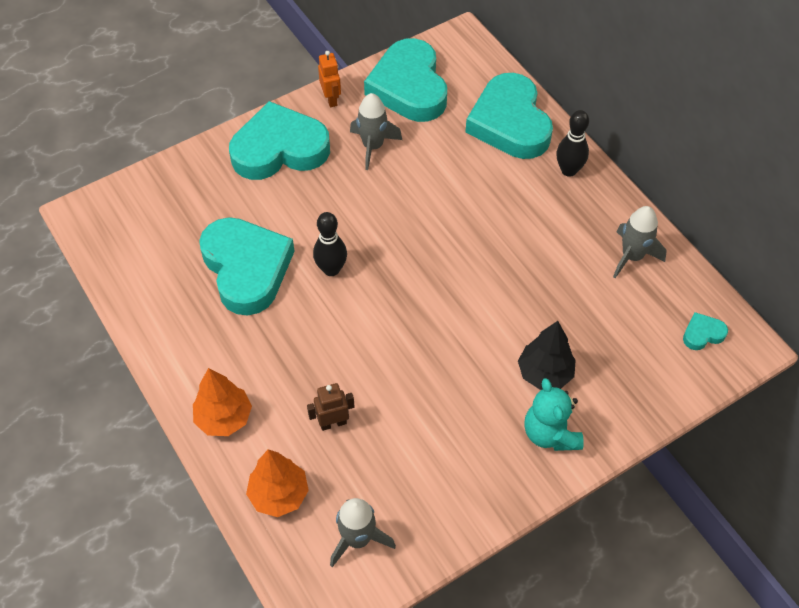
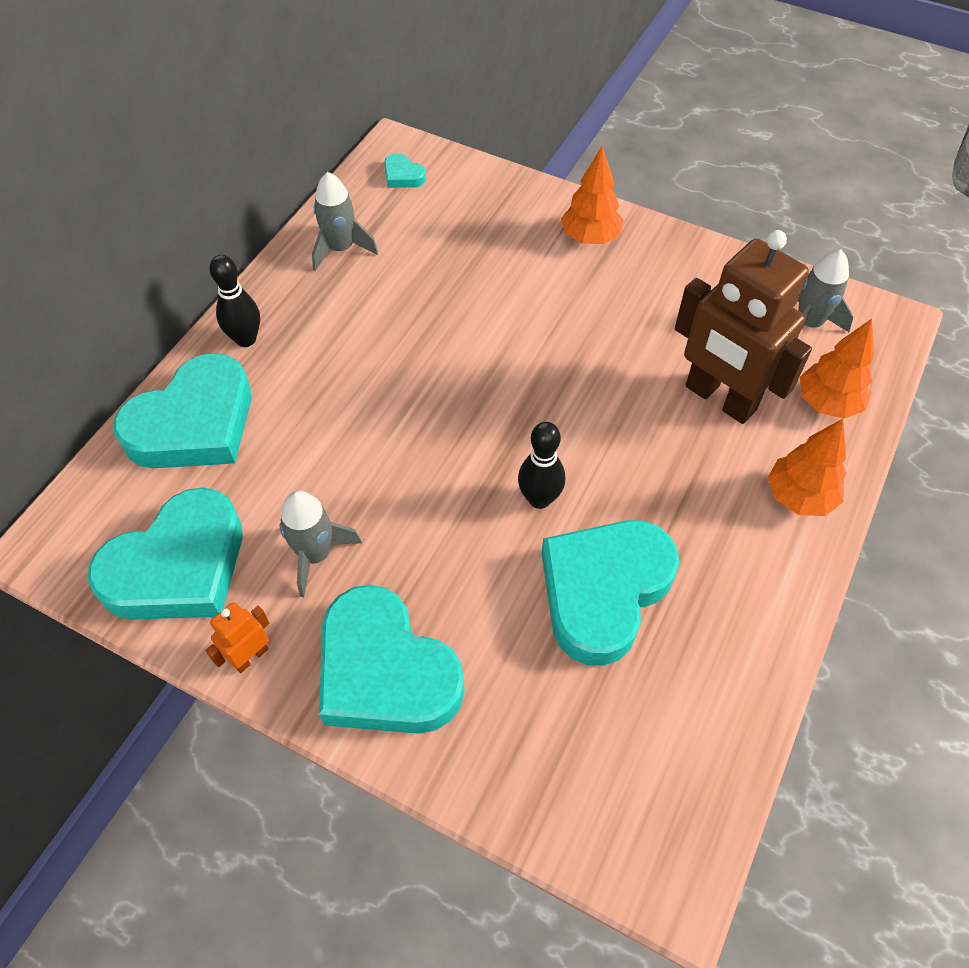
camera: 120 degrees left, 0 degrees up
(333, 423) = (720, 399): brown robot -> brown robot, size x2.32
(545, 373) = (530, 263): black tree -> none
(550, 433) = (590, 238): turquoise teddy bear -> orange tree

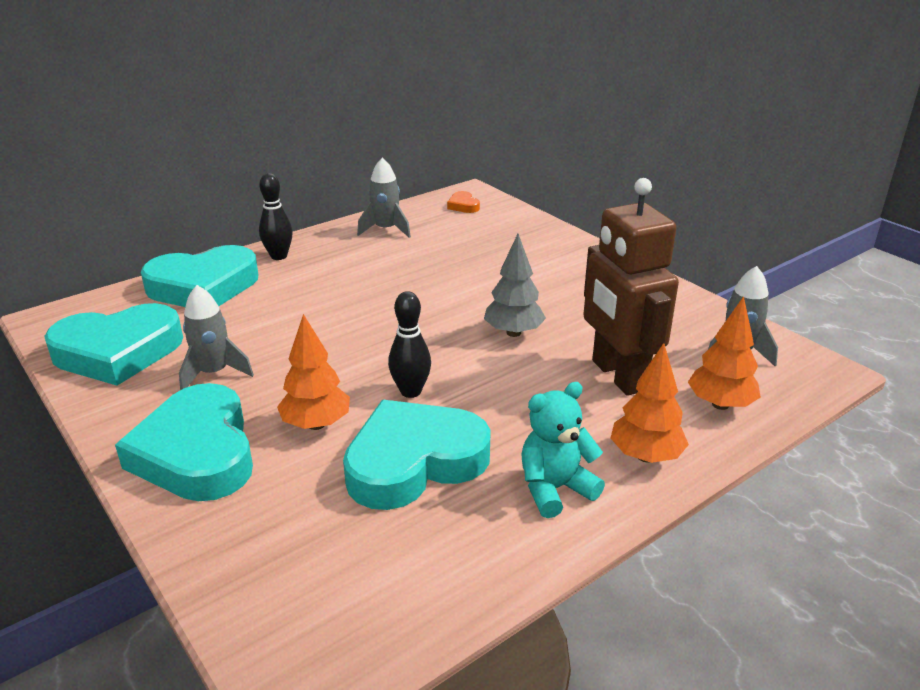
camera: 25 degrees right, 25 degrees down
(250, 656) = (113, 413): orange robot -> none
(403, 176) = (463, 206): turquoise heart -> orange heart
(587, 373) = (513, 332): none -> grey tree
(590, 238) = (580, 263): orange tree -> orange tree (316, 424)
(746, 570) = (555, 489): none -> turquoise teddy bear

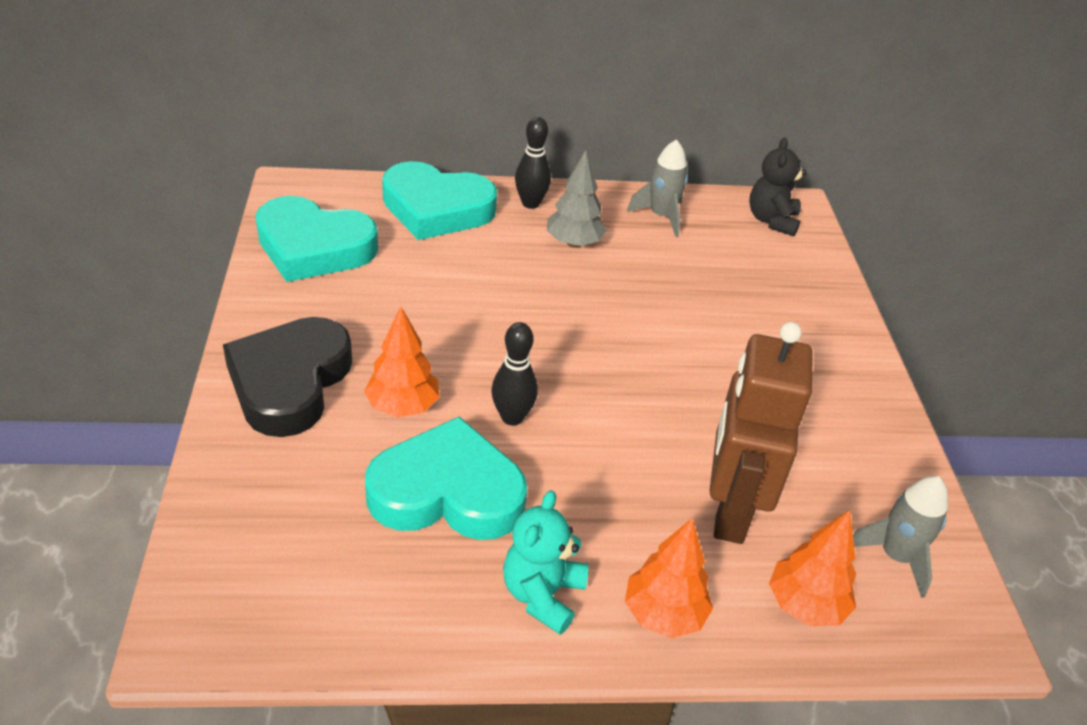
camera: 30 degrees right, 10 degrees up
(197, 453) = (290, 382): turquoise heart -> black heart
(214, 373) = (368, 308): grey rocket -> none
(463, 206) = (772, 220): orange heart -> black teddy bear
(513, 332) = (672, 403): grey tree -> grey tree (574, 243)
(555, 489) = (542, 594): turquoise teddy bear -> turquoise teddy bear turned 75 degrees counterclockwise

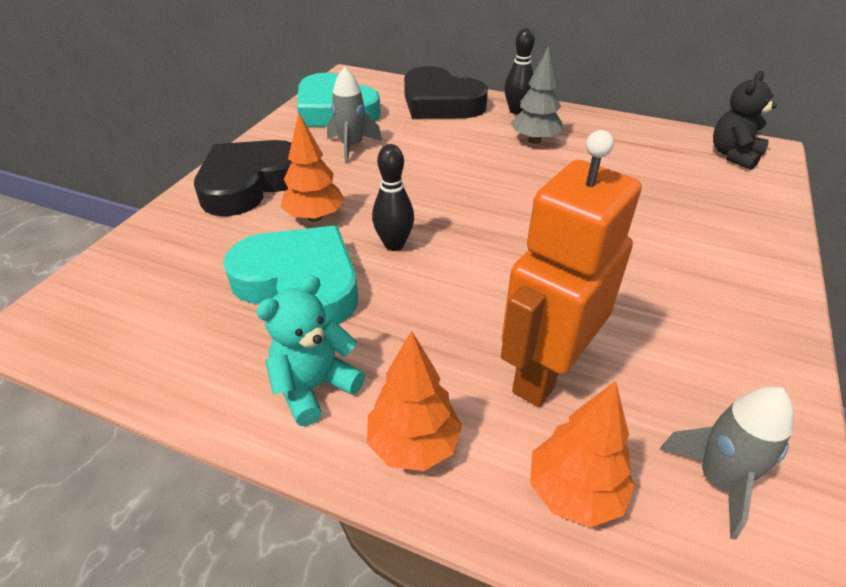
camera: 30 degrees right, 0 degrees up
(436, 209) = (440, 103): turquoise heart -> black heart
(661, 216) = (625, 136): grey rocket -> grey rocket (352, 147)
(729, 510) = (545, 373): brown robot -> orange robot

